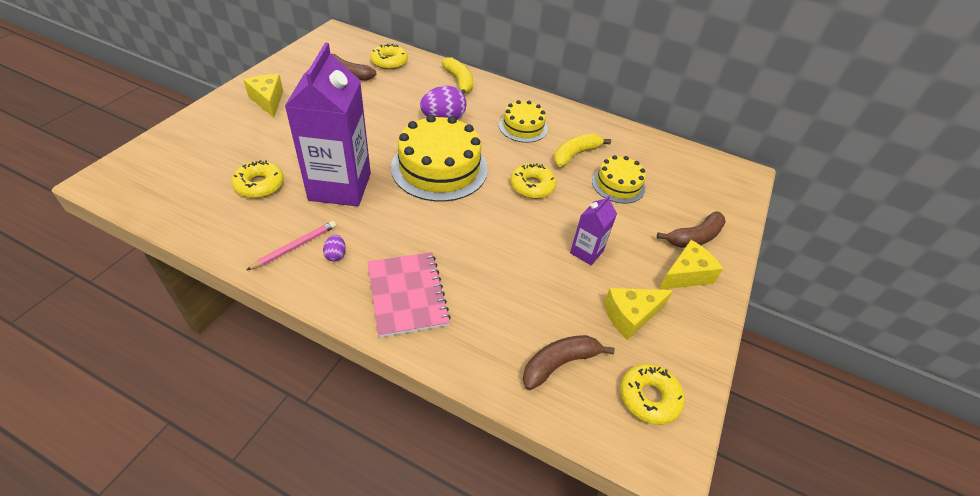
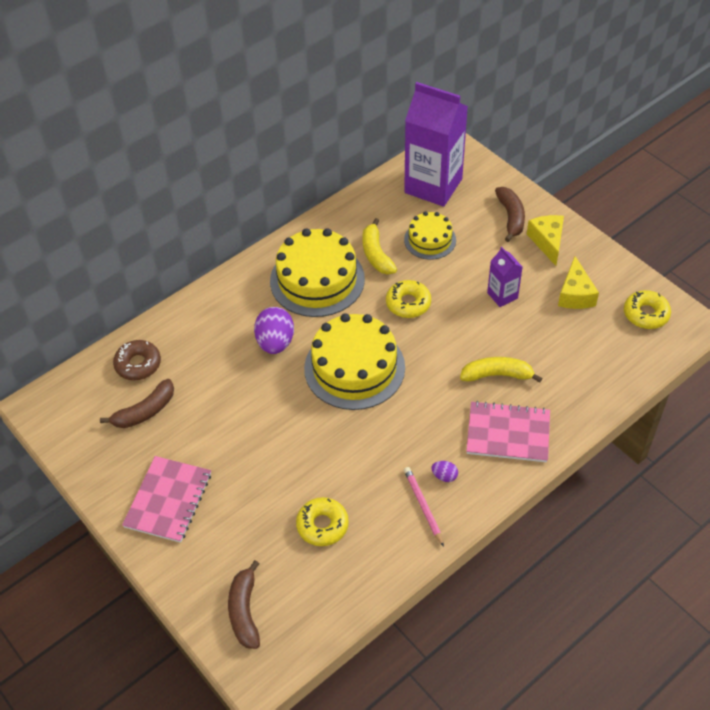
camera: 60 degrees left, 5 degrees up
(268, 100) = (168, 500): yellow cheese -> pink notebook
(340, 187) = (351, 456): purple carton -> purple carton (433, 186)
(389, 62) = (138, 364): yellow donut -> brown donut
(459, 81) = (210, 308): yellow banana -> yellow banana (497, 375)
(523, 127) = (317, 280): yellow cake -> yellow cake, size x1.78
(559, 364) = (604, 355): brown banana -> brown banana (244, 611)

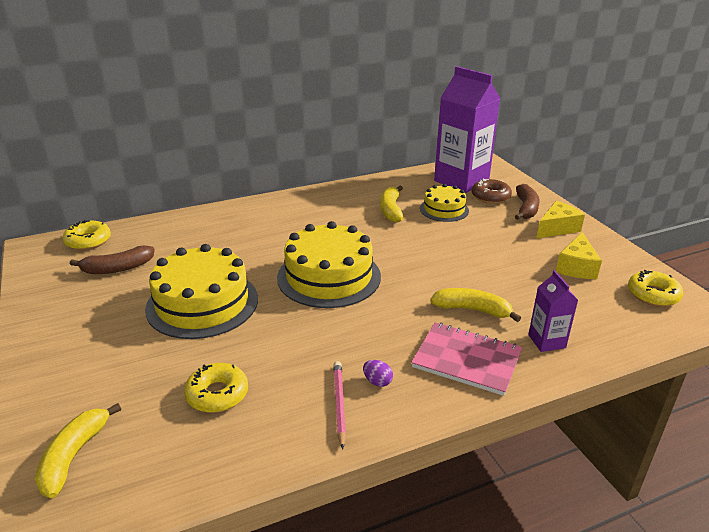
camera: 15 degrees right, 20 degrees down
(138, 364) = (139, 238): brown donut -> brown donut (490, 197)
(168, 500) = (81, 336): pink notebook -> none
(244, 611) = (74, 456): brown banana -> yellow banana
(275, 342) = (266, 247): purple egg -> none
(317, 280) = (329, 216): yellow cake -> yellow cake (202, 303)
(408, 303) = (404, 244): yellow donut -> yellow donut (88, 241)
(502, 295) = (499, 255): purple carton -> purple carton (546, 341)
(547, 242) = (557, 228): yellow cheese -> yellow cheese turned 45 degrees clockwise

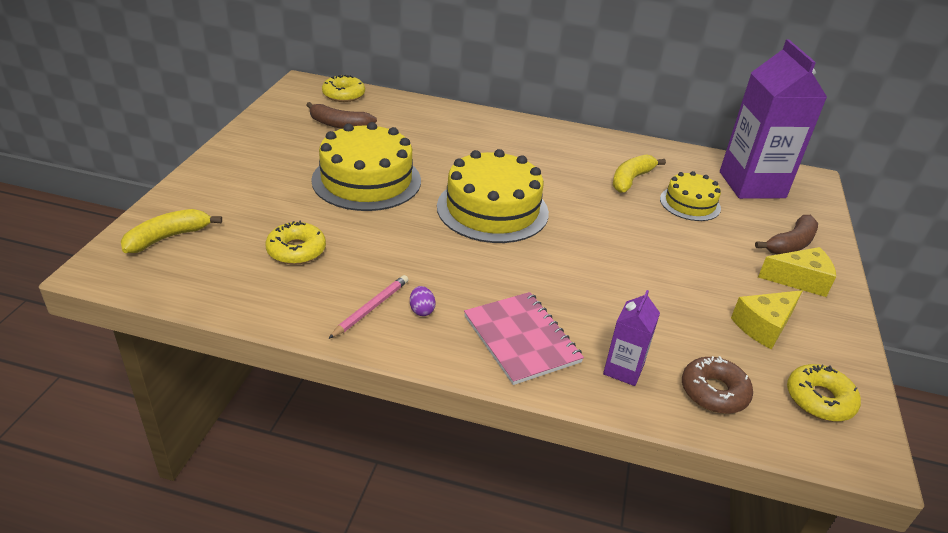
camera: 35 degrees right, 5 degrees up
(472, 310) = (587, 304): yellow banana -> none
(490, 197) = (764, 214): brown donut -> brown donut (714, 392)

